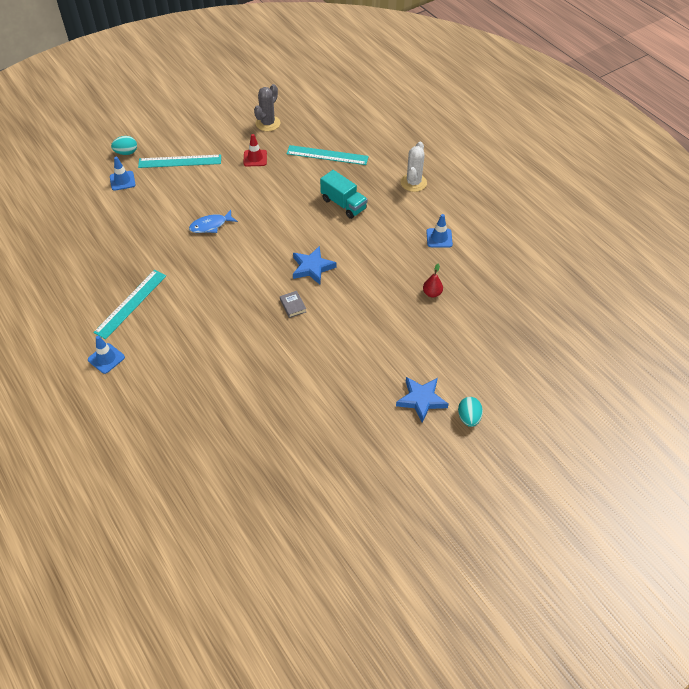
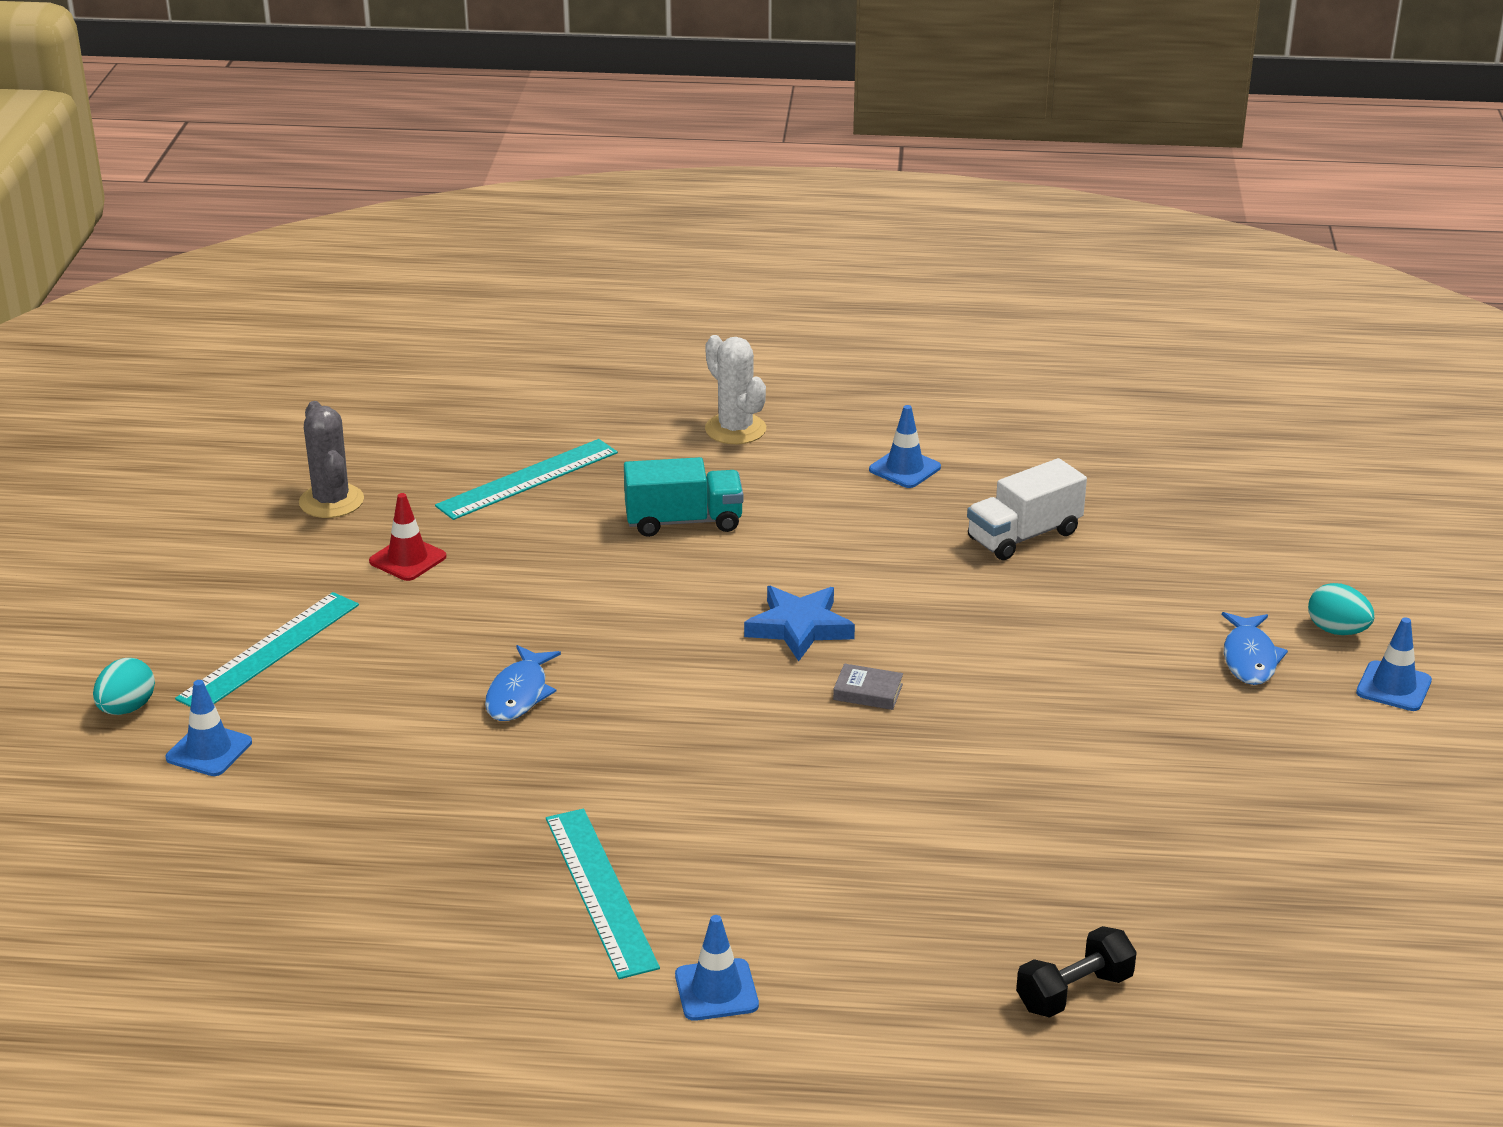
camera: 50 degrees left, 20 degrees down
(177, 450) = (1074, 992): none -> black dumbbell
(421, 400) = (1249, 658): blue star -> blue fish
(432, 293) = (1024, 536): red pear -> white truck
(448, 454) = (1393, 687): none -> blue traffic cone

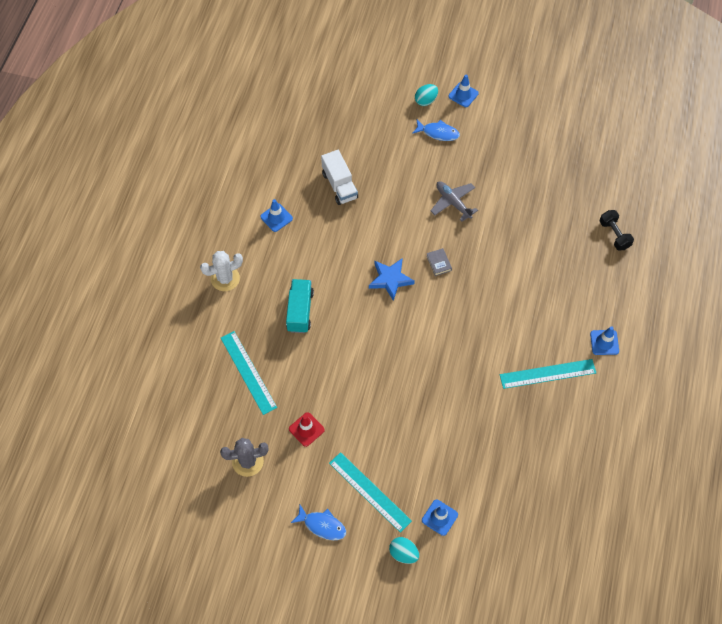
camera: 80 degrees left, 30 degrees up
(519, 694) = (419, 391): blue fish -> blue fish (322, 525)
(868, 692) = (438, 263): grey book -> grey book turned 45 degrees counterclockwise
(1051, 698) = (453, 202): none -> grey plane

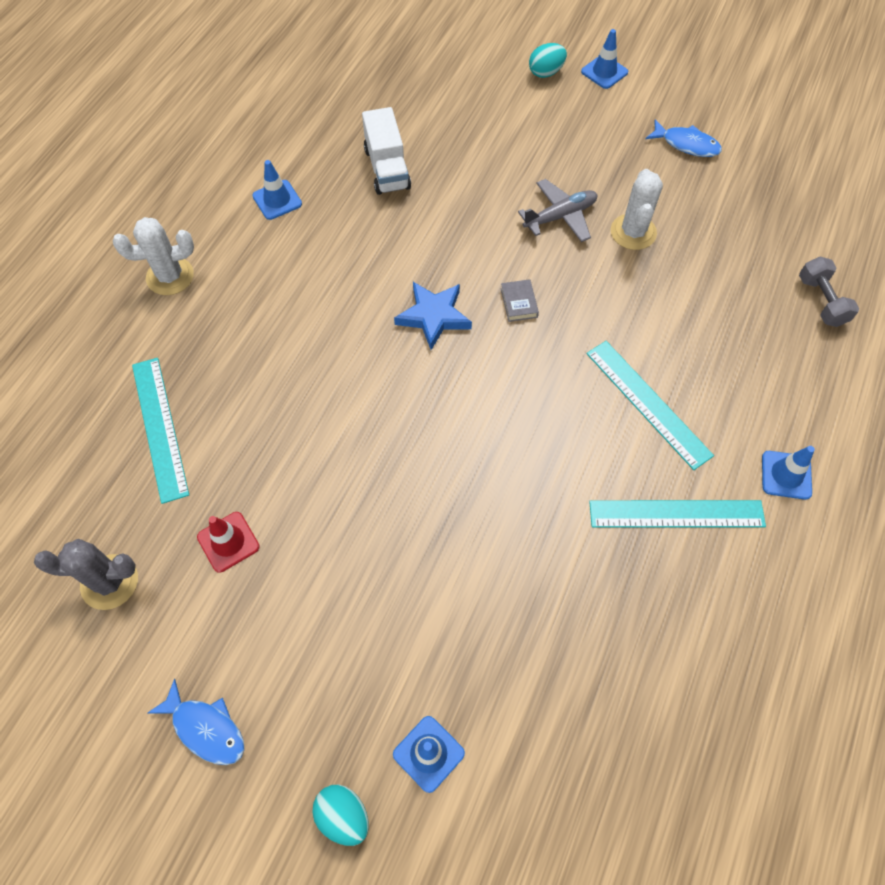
camera: 10 degrees right, 0 degrees up
(300, 311) = (273, 343): turquoise truck -> none
(369, 492) = (309, 678): turquoise ruler -> turquoise ruler (647, 403)
(438, 133) = (556, 117): blue fish -> blue fish (686, 144)
(453, 202) = (560, 216): grey plane -> grey plane turned 90 degrees clockwise
(498, 206) = (633, 232): none -> white cactus
(614, 235) = (821, 301): black dumbbell -> grey dumbbell

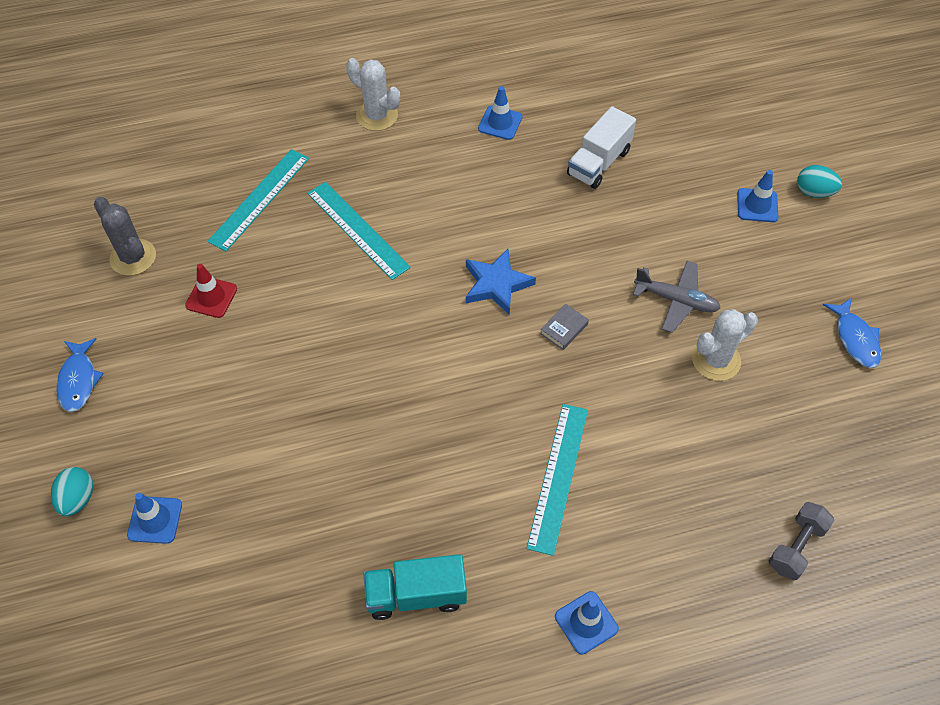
camera: 50 degrees right, 5 degrees down
(604, 72) = (864, 230): blue traffic cone -> blue traffic cone (757, 205)
(674, 579) = (416, 595): none -> turquoise truck
(676, 514) = (475, 561): turquoise ruler -> turquoise ruler (357, 230)

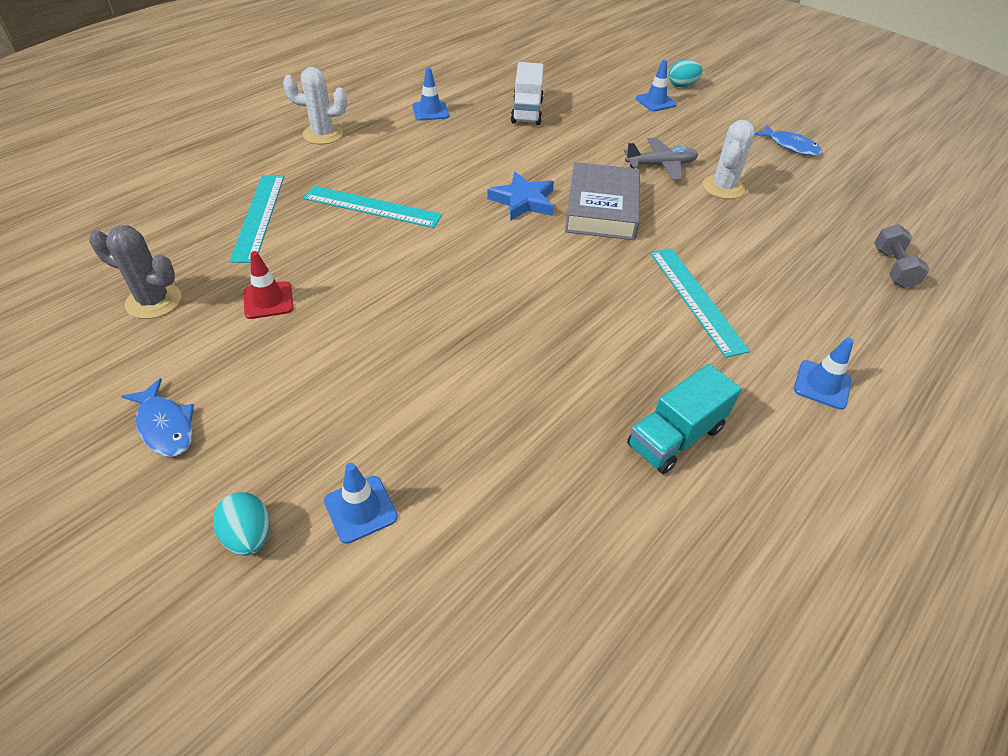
camera: 35 degrees left, 10 degrees down
(564, 329) = (601, 209): grey book -> grey book, size x2.48

